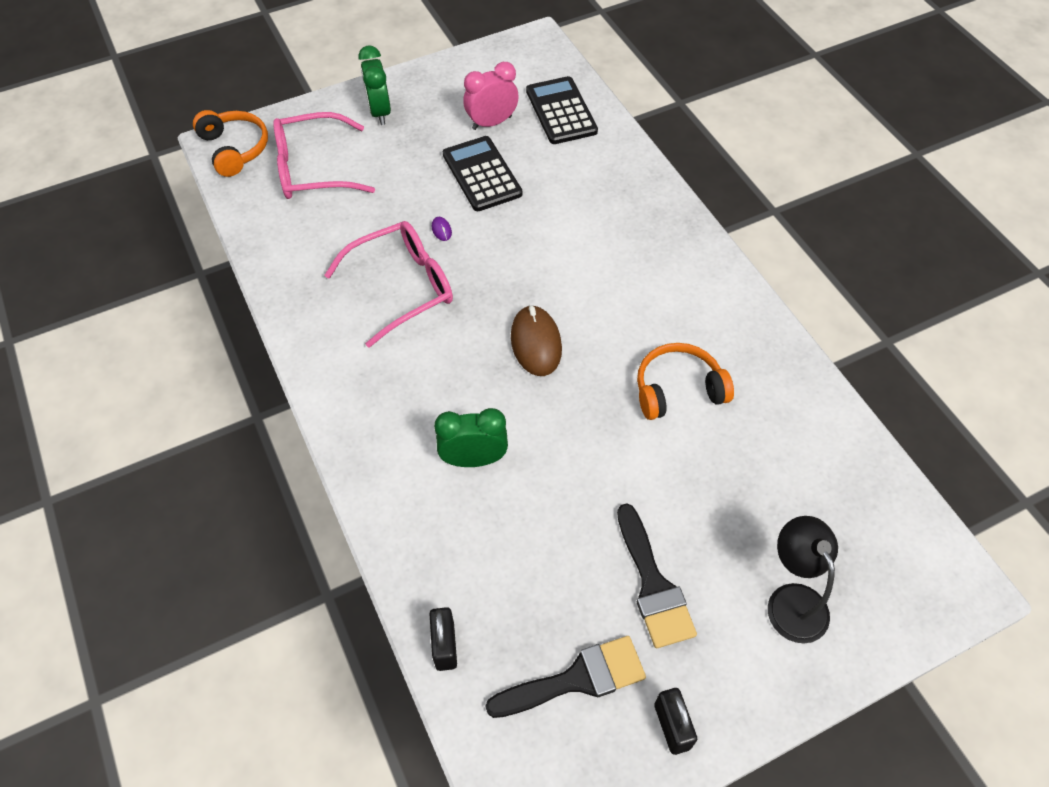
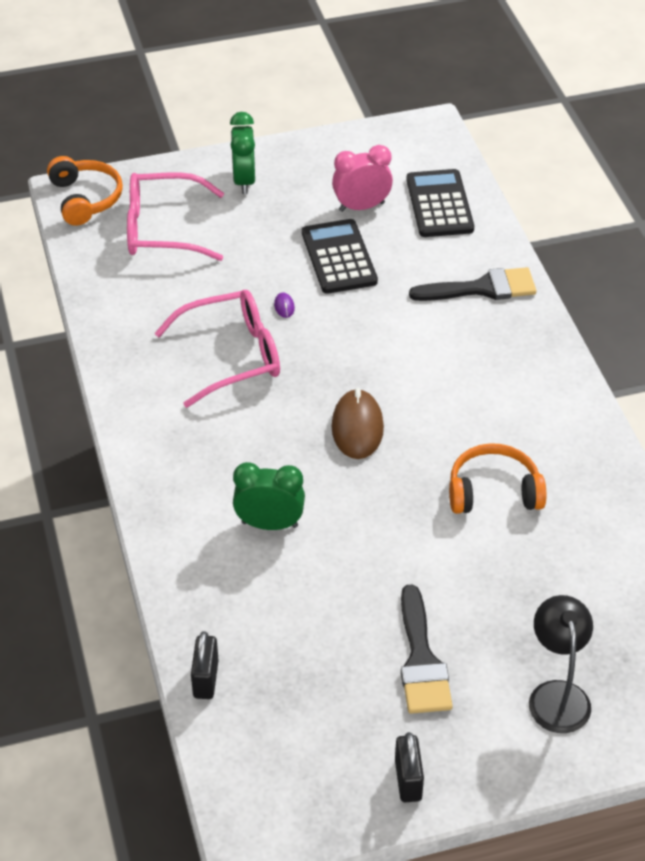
camera: 10 degrees right, 10 degrees down
(577, 679) = (326, 727): black brush -> black brush (482, 288)

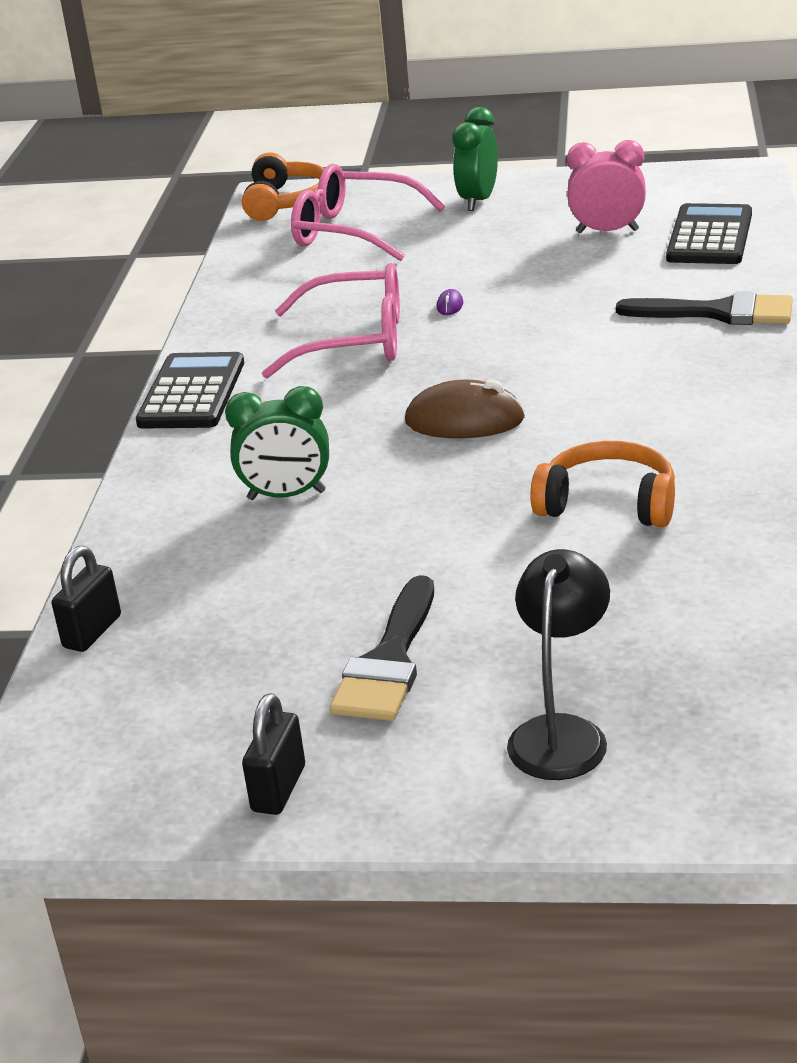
camera: 25 degrees right, 15 degrees down
(269, 524) = (286, 495): green clock -> green clock turned 150 degrees clockwise
(339, 257) = (548, 270): black calculator -> black calculator (192, 393)
(357, 428) = (464, 420): brown mouse -> brown mouse turned 75 degrees clockwise

